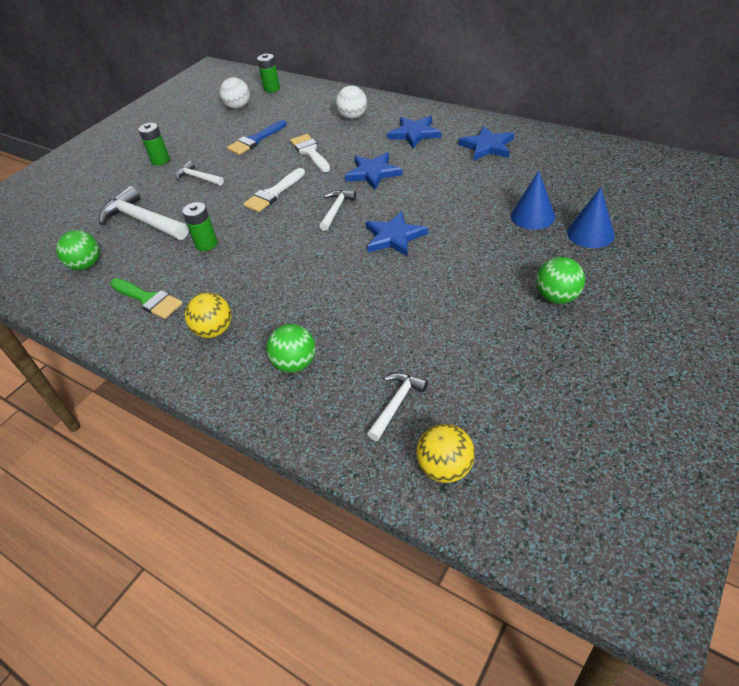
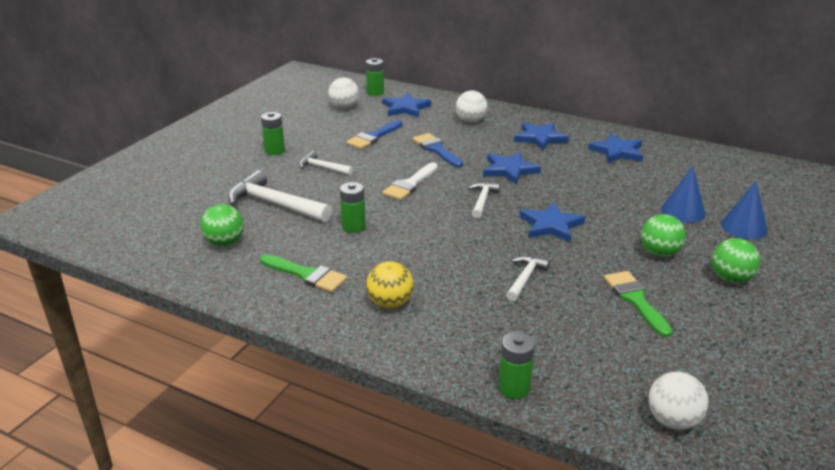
camera: 10 degrees left, 15 degrees down
(295, 105) = (405, 108): none -> blue star
(295, 364) = (487, 333): green ball -> green ball (659, 253)
(301, 428) = (514, 388): none -> green battery
(310, 152) = (436, 149): white brush -> blue brush
(396, 404) = (604, 367): white hammer -> white hammer (525, 278)
(445, 468) = (673, 421): yellow ball -> white ball
(451, 324) = (635, 300): none -> green brush

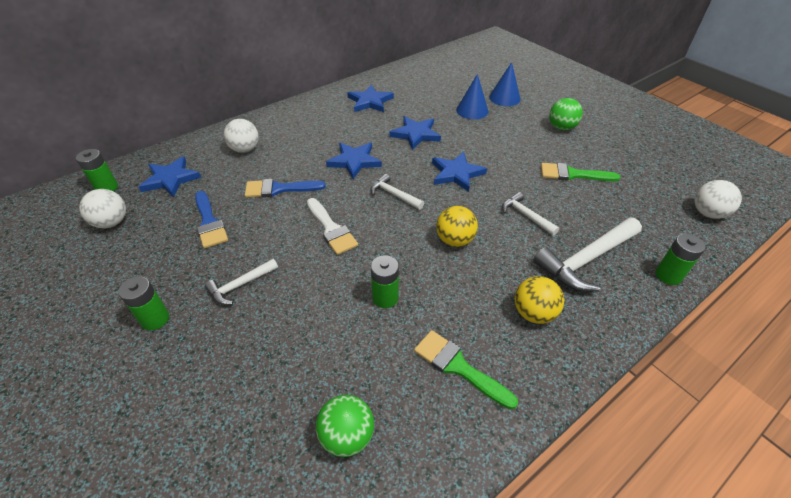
camera: 65 degrees left, 15 degrees up
(274, 204) = (289, 356): white hammer -> white hammer (586, 260)
(307, 275) = (458, 367): green brush -> green brush turned 105 degrees counterclockwise
(449, 244) = (454, 240): none -> yellow ball
(540, 138) = (314, 126): blue star -> blue star (415, 134)
(659, 253) = (519, 141): green ball -> none

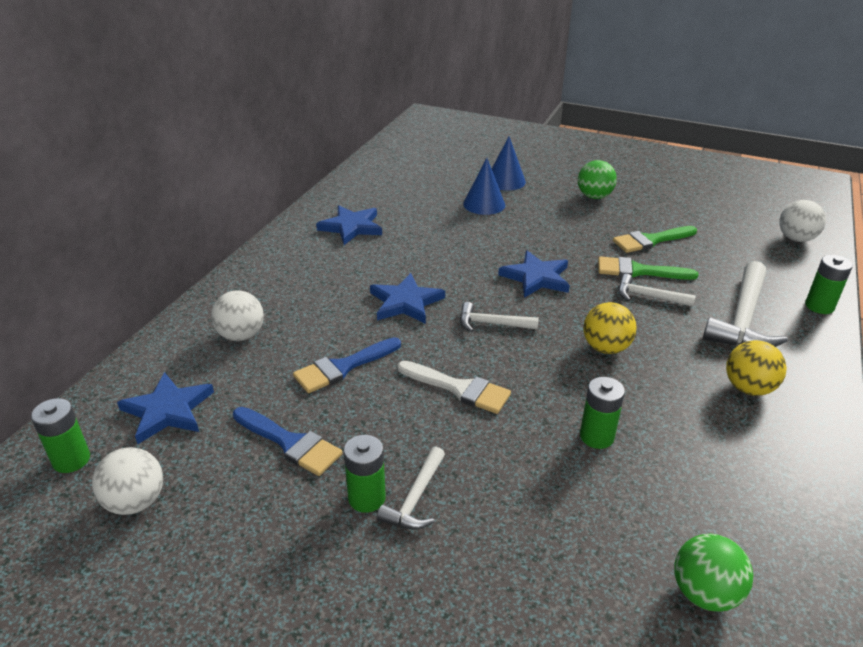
camera: 30 degrees left, 10 degrees down
(155, 319) = (345, 590): green battery -> green battery (366, 498)
(415, 134) = (447, 249): blue star -> none
(458, 367) = (735, 470): green brush -> green brush (638, 271)

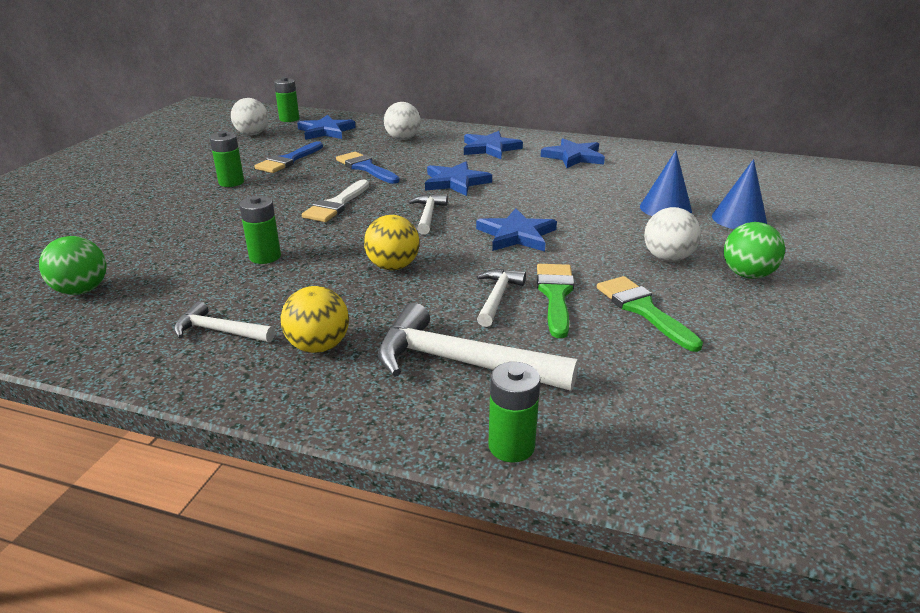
camera: 85 degrees right, 5 degrees down
(306, 273) = (490, 148): none -> blue star
(415, 498) = (224, 195): white hammer -> white hammer (219, 331)
(796, 239) = (746, 466): white ball -> white ball (667, 258)

